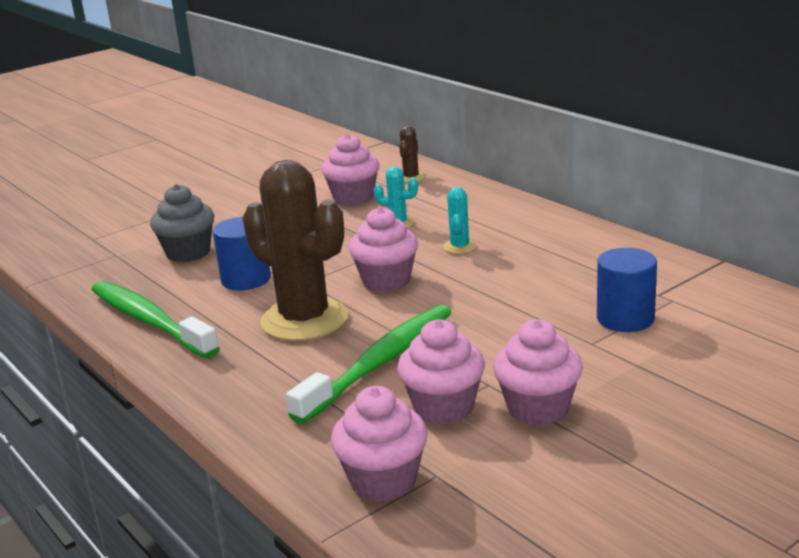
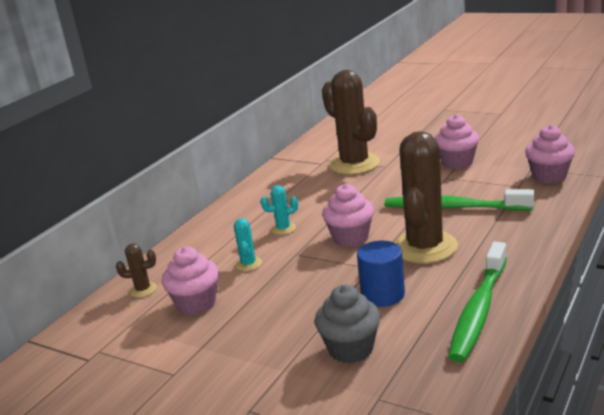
camera: 110 degrees left, 0 degrees up
(443, 407) = (478, 181): pink cupcake -> none
(625, 319) = (354, 164): blue cylinder -> brown cactus

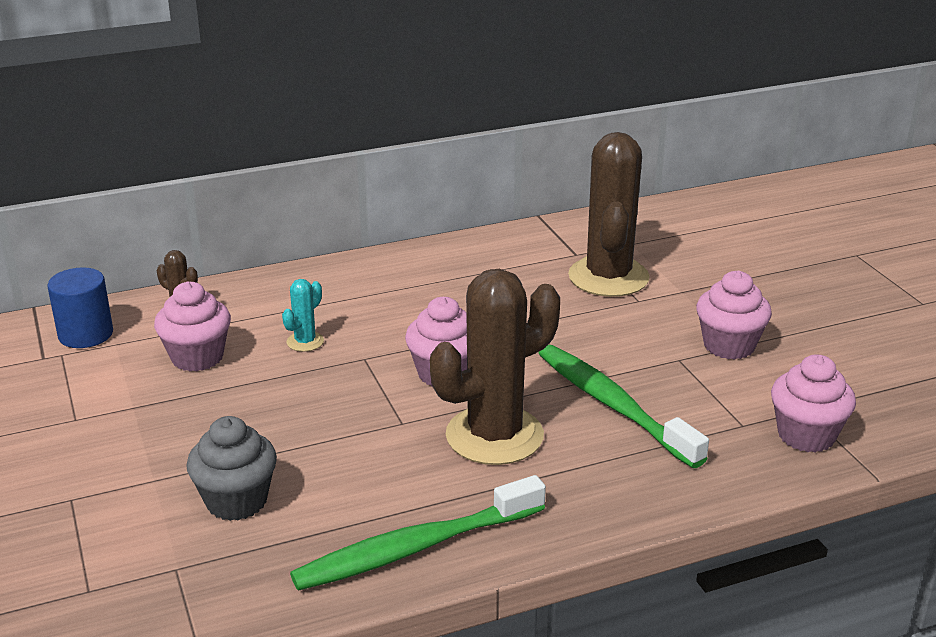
camera: 35 degrees right, 5 degrees up
(283, 229) = (401, 319): turquoise cactus -> none
(383, 295) = (360, 463): blue cylinder -> blue cylinder (86, 334)

